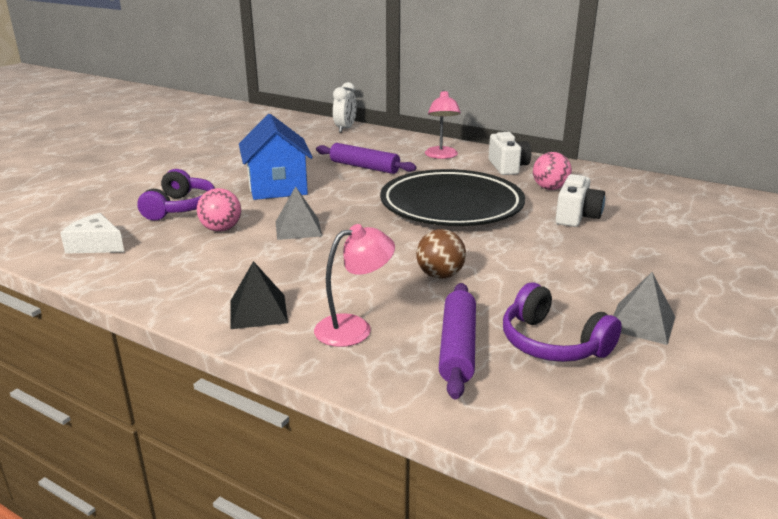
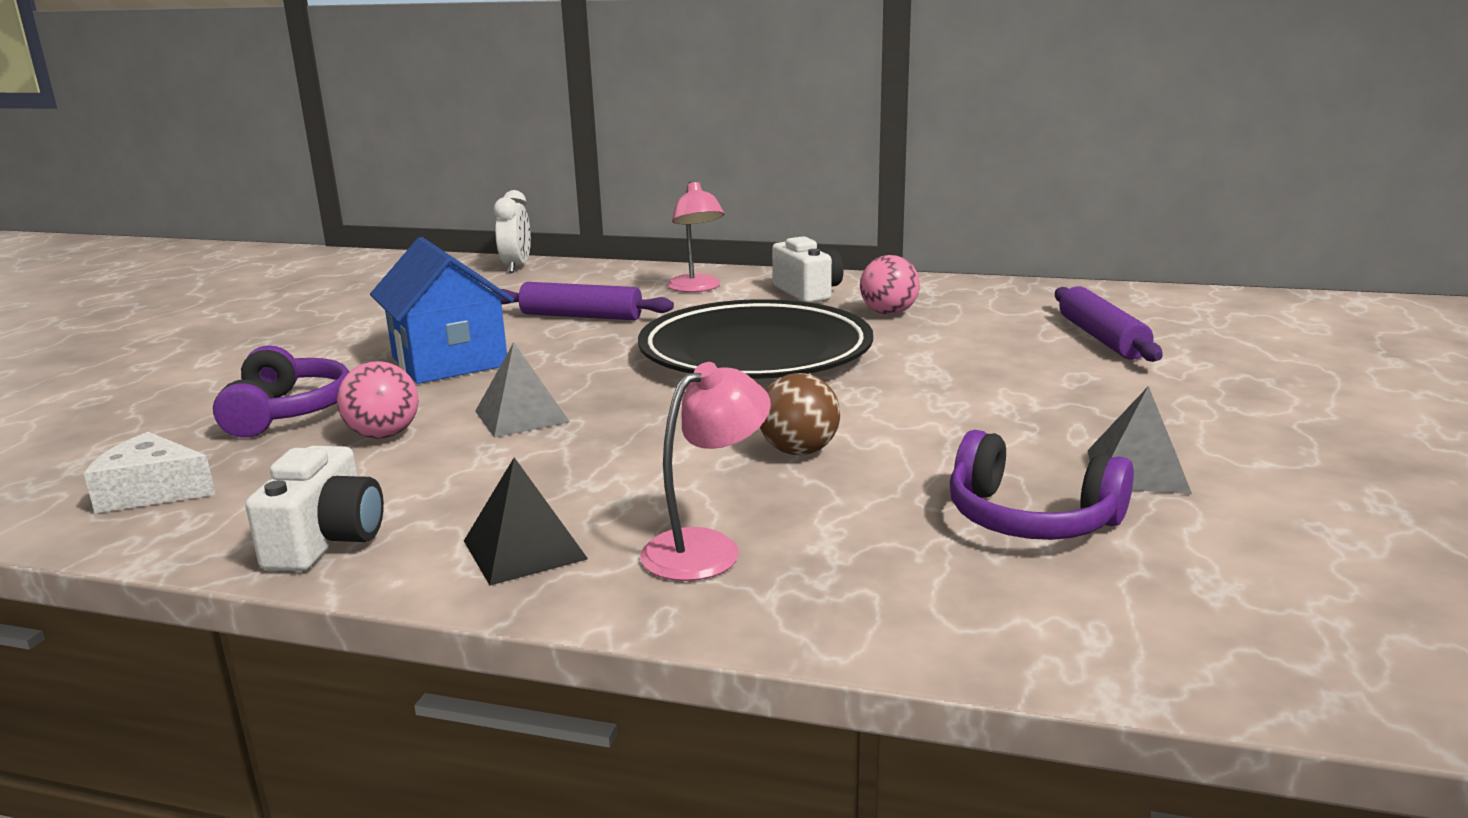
camera: 15 degrees left, 5 degrees down
(457, 347) = (892, 549): purple rolling pin -> purple rolling pin (1101, 338)
(576, 217) = (952, 345): white camera -> white camera (326, 541)

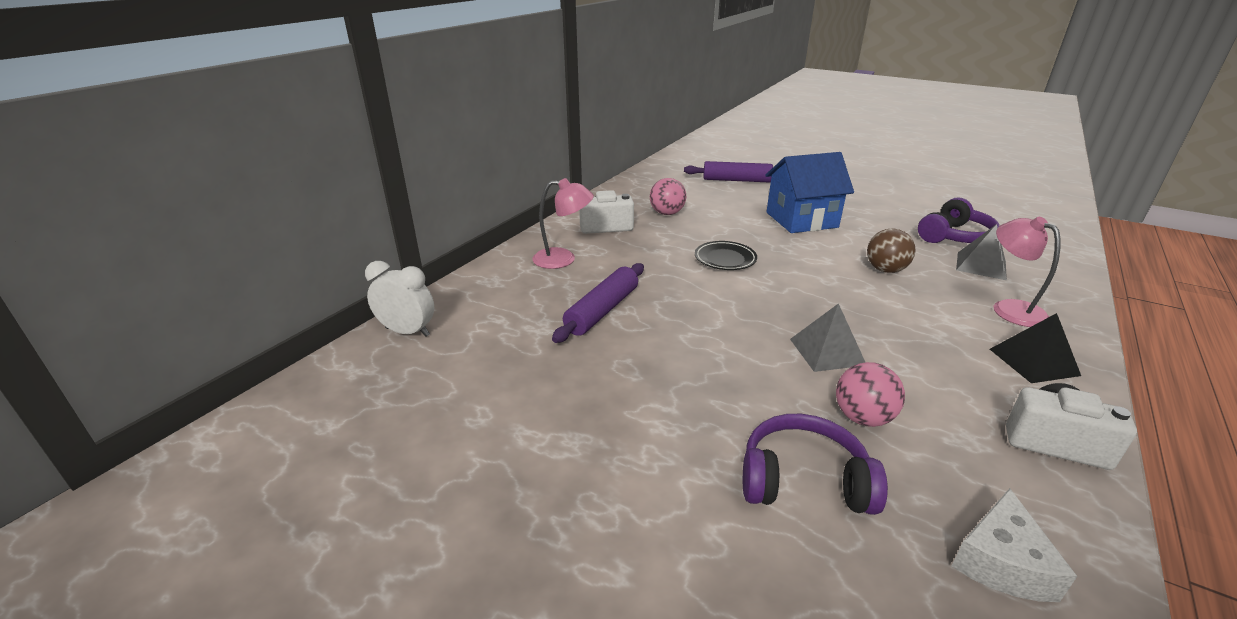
camera: 75 degrees left, 10 degrees up
(449, 361) = (692, 381): blue house -> blue house (801, 220)
(755, 353) = (725, 259): black plate -> black plate, size x0.41
(1137, 471) = (902, 209): grey pyramid -> grey pyramid (981, 265)

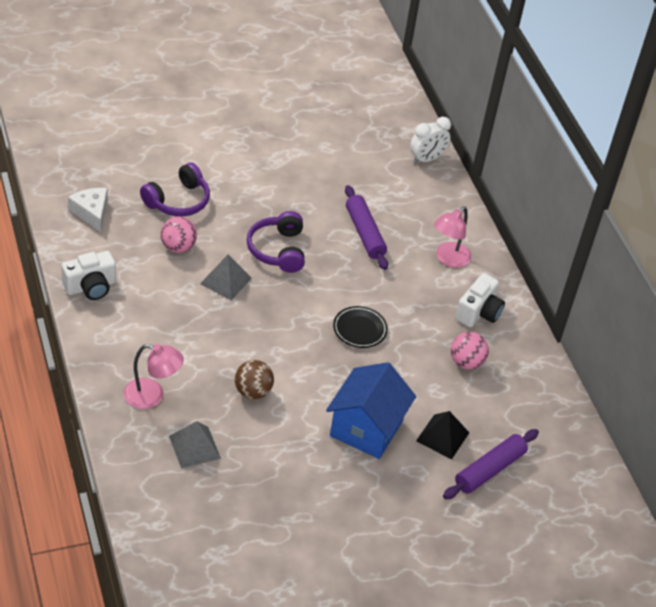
camera: 125 degrees right, 15 degrees up
(954, 236) = (237, 487): purple headphones -> purple headphones (278, 250)
(1033, 362) = (119, 345): black pyramid -> black pyramid (442, 436)

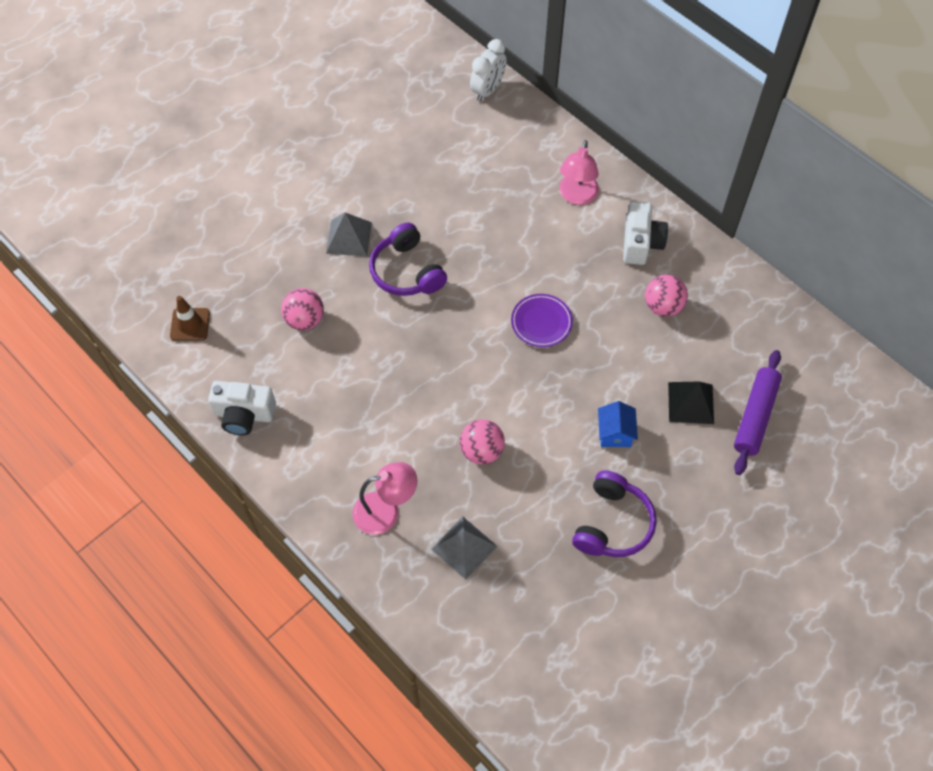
camera: 20 degrees left, 15 degrees up
(90, 287) = (244, 415): white camera -> white camera turned 60 degrees clockwise
(91, 212) = (190, 324): white cheese -> brown traffic cone
(178, 201) = (271, 264): purple headphones -> purple headphones (612, 523)
(225, 281) = (377, 335): grey pyramid -> grey pyramid (348, 237)
(252, 391) = (481, 451): brown ball -> pink ball
(359, 329) = (541, 322): black plate -> purple plate
(364, 233) = (479, 208): purple rolling pin -> none
(366, 428) = (615, 433): blue house -> blue house, size x0.49

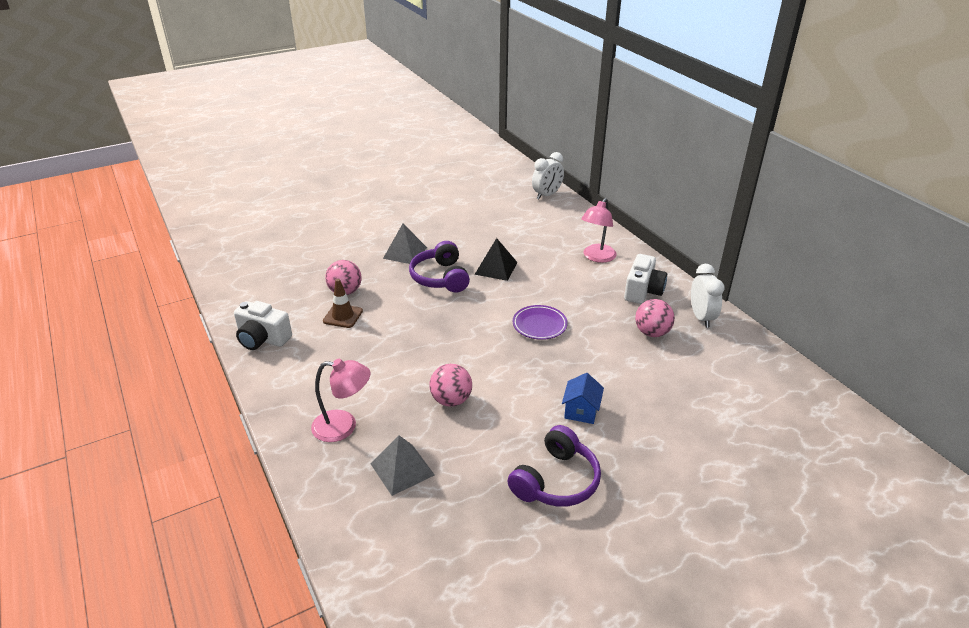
camera: 15 degrees right, 25 degrees down
(190, 324) = (256, 280): brown traffic cone -> brown traffic cone (343, 316)
(690, 402) = (661, 402): black pyramid -> black pyramid (496, 268)
(710, 271) = (701, 317): none -> white clock
(755, 416) = (724, 424): purple rolling pin -> none

